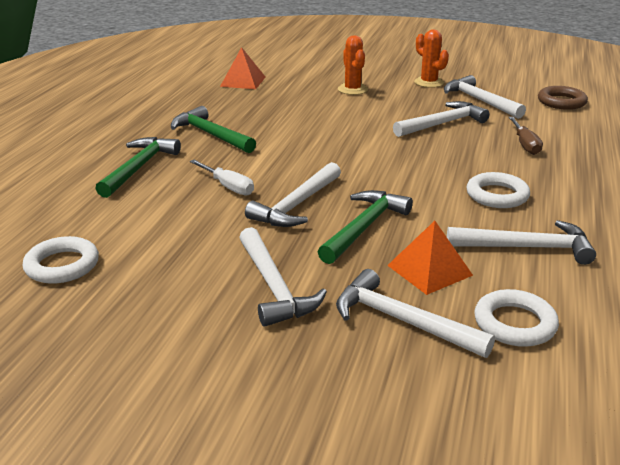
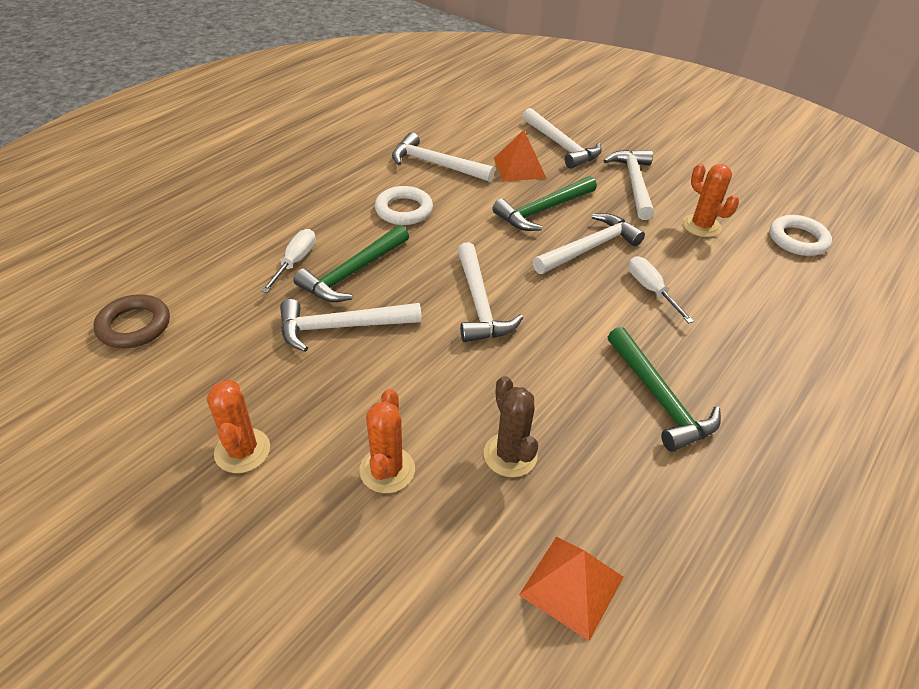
camera: 160 degrees left, 15 degrees up
(139, 168) = (753, 351): green hammer -> green hammer (352, 273)
(180, 253) = (701, 226): none -> orange cactus
(293, 103) = (510, 455): none -> brown cactus
(479, 101) = (233, 365): white hammer -> white hammer (479, 303)
(514, 323) = (496, 129): white ring -> none
(525, 144) = (295, 262): brown screwdriver -> white screwdriver

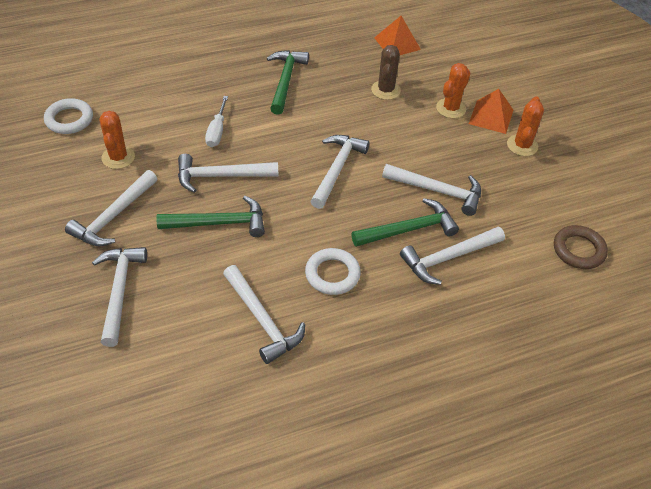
camera: 150 degrees left, 5 degrees up
(295, 262) = (448, 258): white screwdriver -> white hammer
(519, 168) = (189, 279): orange pyramid -> orange pyramid (491, 116)

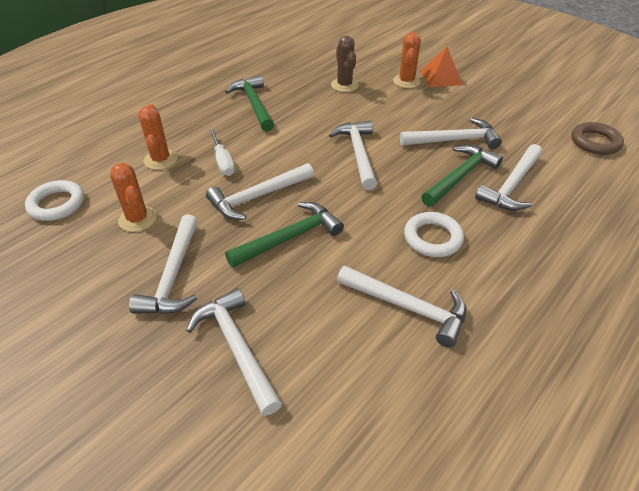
camera: 25 degrees left, 5 degrees down
(397, 43) = (323, 52): orange pyramid -> none
(522, 145) = (482, 88): orange cactus -> orange cactus (160, 160)

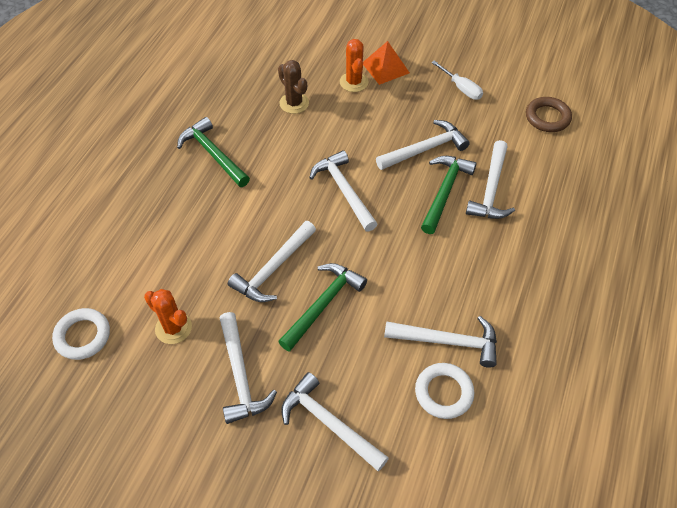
camera: 20 degrees left, 10 degrees up
(160, 160) = (155, 253): orange cactus -> none
(223, 162) = (220, 237): white screwdriver -> white screwdriver (461, 88)
(432, 238) = (444, 267): white ring -> white ring (443, 392)

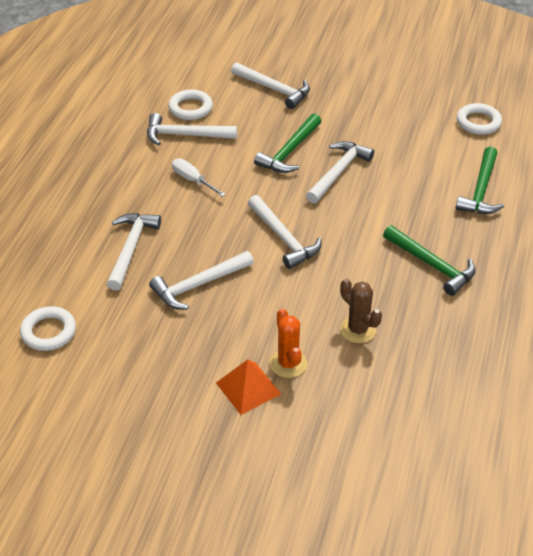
camera: 175 degrees right, 10 degrees down
(173, 328) = (408, 131): orange cactus -> none
(240, 375) = (345, 108): white hammer -> none
(444, 191) = (179, 244): green hammer -> green hammer (481, 190)
(461, 88) = (149, 364): white screwdriver -> white screwdriver (193, 180)
(547, 117) = (48, 332): brown ring -> white ring

